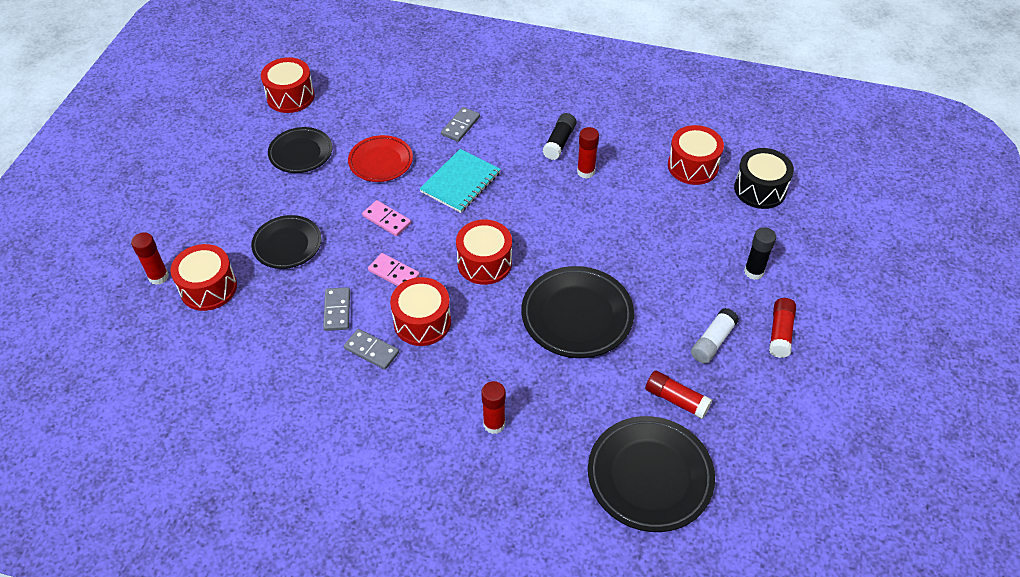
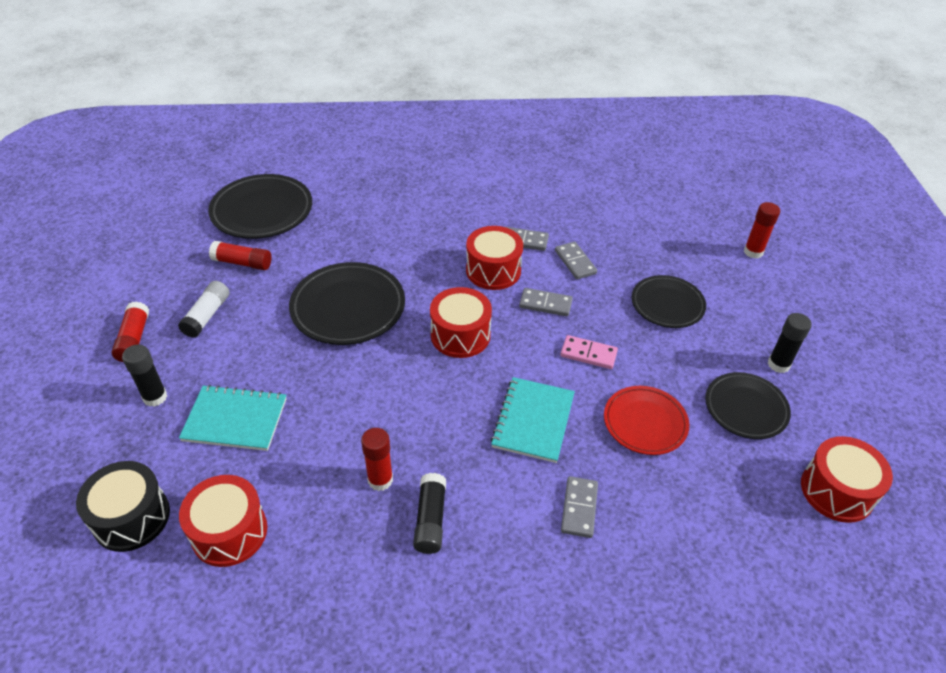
camera: 160 degrees right, 5 degrees down
(208, 288) = (701, 253): red drum -> none
(245, 175) = (778, 364): none -> black glue stick
(394, 273) = (545, 304): pink domino -> grey domino
(494, 424) = (396, 216): red glue stick -> none
(687, 237) = (235, 420): none -> turquoise notebook

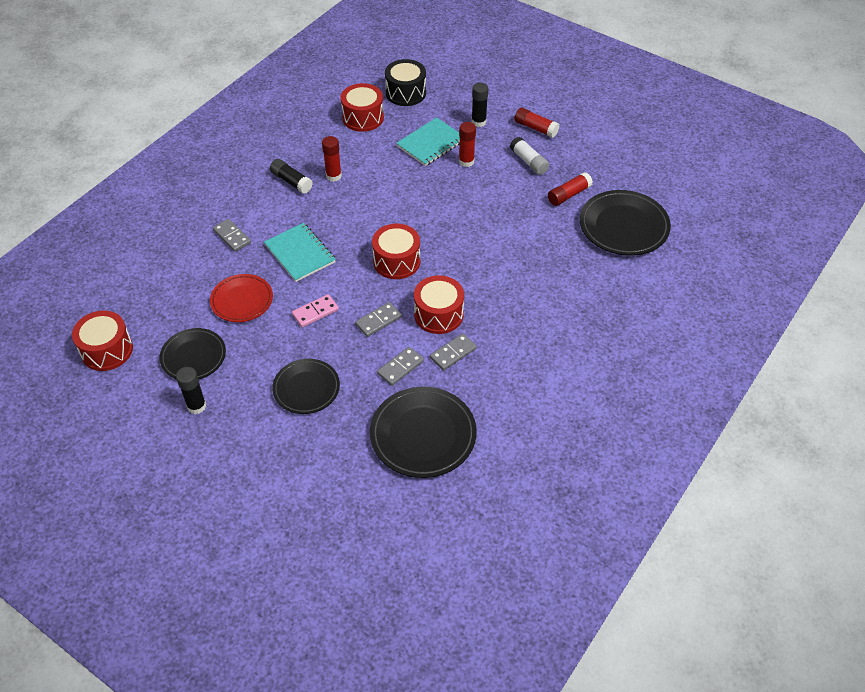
camera: 130 degrees right, 5 degrees up
(348, 308) = (474, 223): black plate -> black plate (423, 435)
(575, 262) = (400, 367): grey domino -> grey domino turned 60 degrees counterclockwise
(753, 252) = (293, 497): red glue stick -> red glue stick (466, 162)

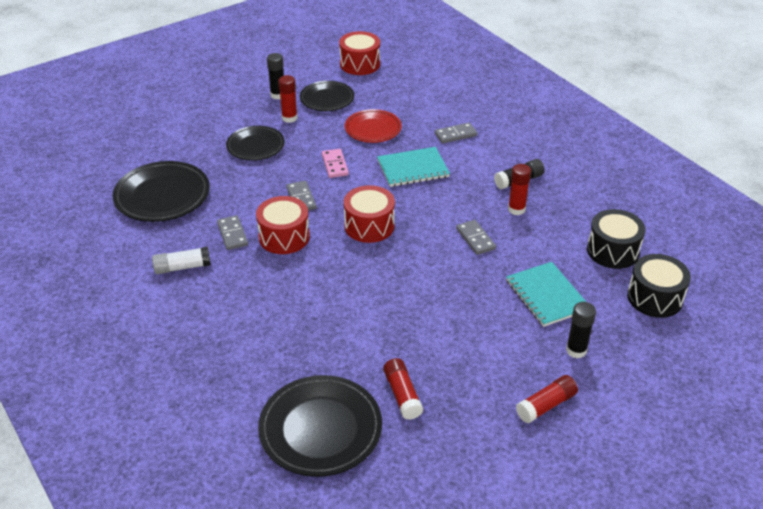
camera: 110 degrees right, 10 degrees down
(363, 118) = (612, 251): red drum -> black drum
(400, 367) = (240, 199): grey domino -> grey domino (475, 239)
(466, 162) = (502, 317): red glue stick -> red glue stick (289, 118)
(529, 162) = (480, 376): white glue stick -> white glue stick (182, 267)

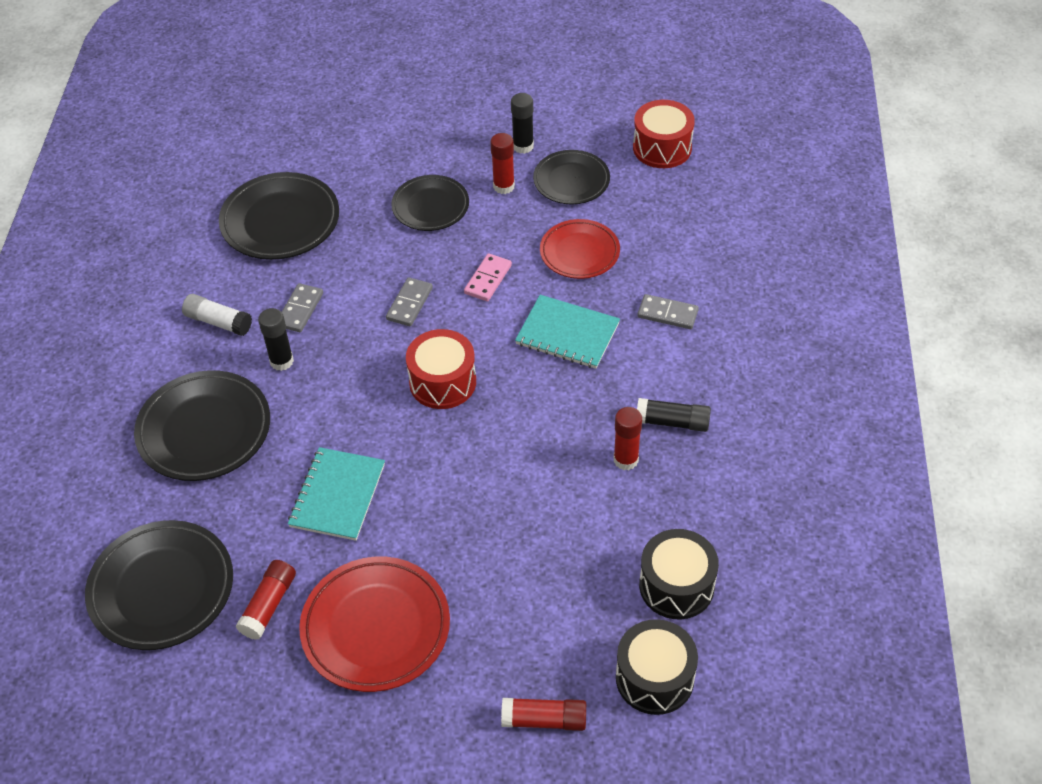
camera: 40 degrees right, 10 degrees up
(244, 328) = (204, 430): none -> black plate
(284, 237) = (345, 343): red drum -> none
(475, 239) = (537, 470): grey domino -> none
(481, 366) = (376, 628): none -> red plate
(546, 405) = (390, 718): red glue stick -> red glue stick (544, 720)
(547, 295) = (535, 592): turquoise notebook -> turquoise notebook (337, 495)
(576, 350) = (491, 679): black glue stick -> black glue stick (281, 361)

